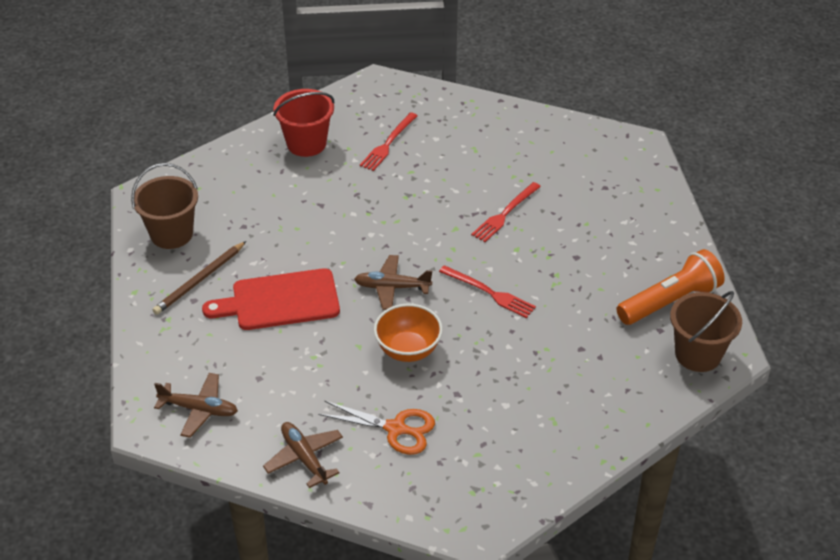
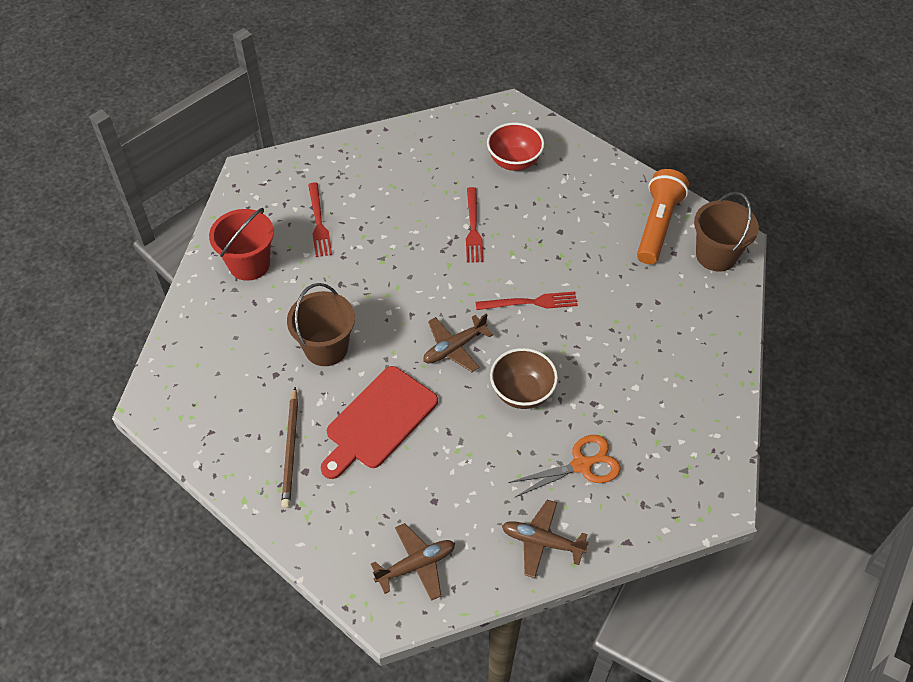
camera: 40 degrees left, 10 degrees up
(171, 234) = (219, 424): brown bucket -> brown bucket (326, 348)
(408, 350) = (522, 393): orange bowl -> brown bowl
(597, 185) = (514, 162): none -> red bowl

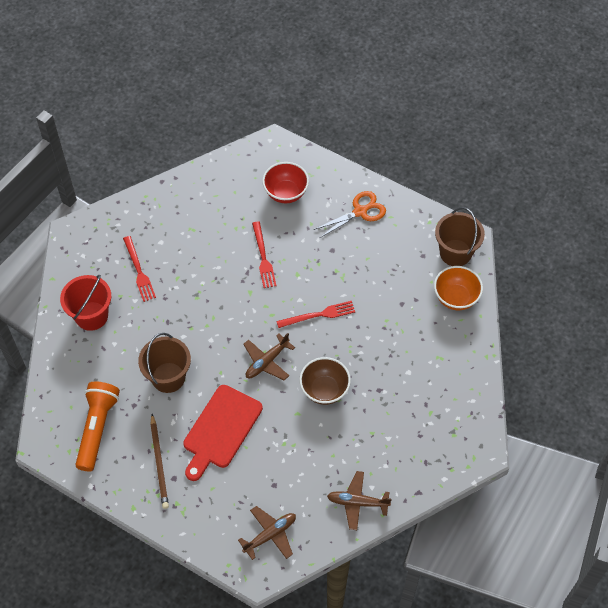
camera: 10 degrees left, 5 degrees up
(582, 465) = (377, 440): orange scissors -> orange scissors (360, 211)
(657, 225) = (407, 233): orange flashlight -> orange flashlight (97, 428)
(710, 307) = (456, 298): none -> orange bowl

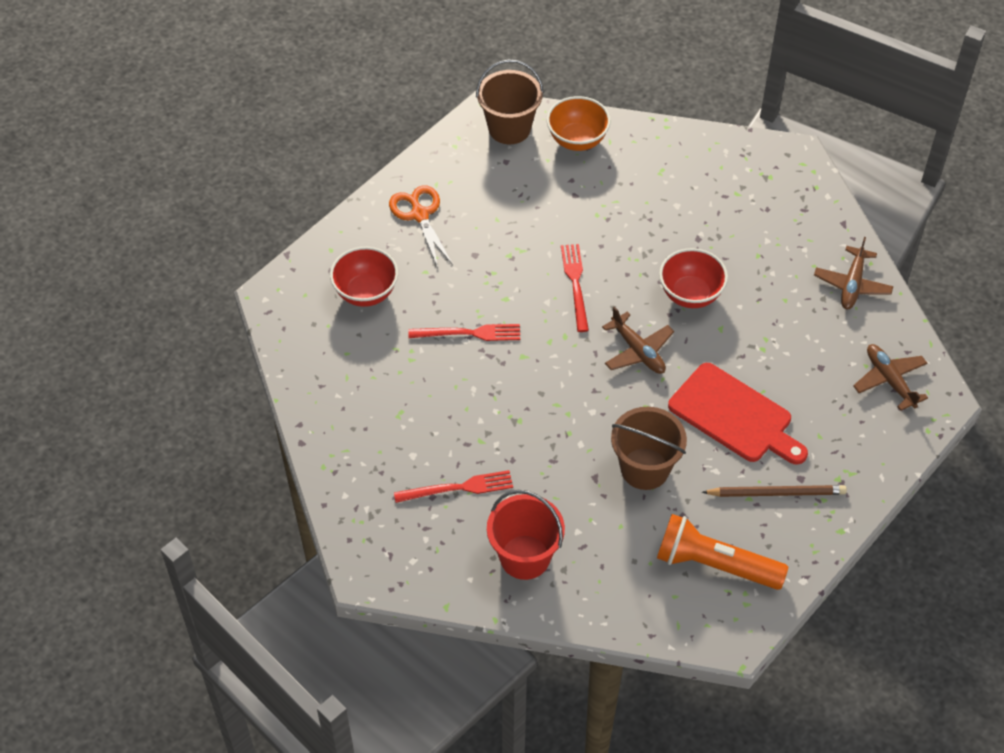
camera: 80 degrees left, 5 degrees down
(324, 390) = (690, 294): brown bowl -> red bowl

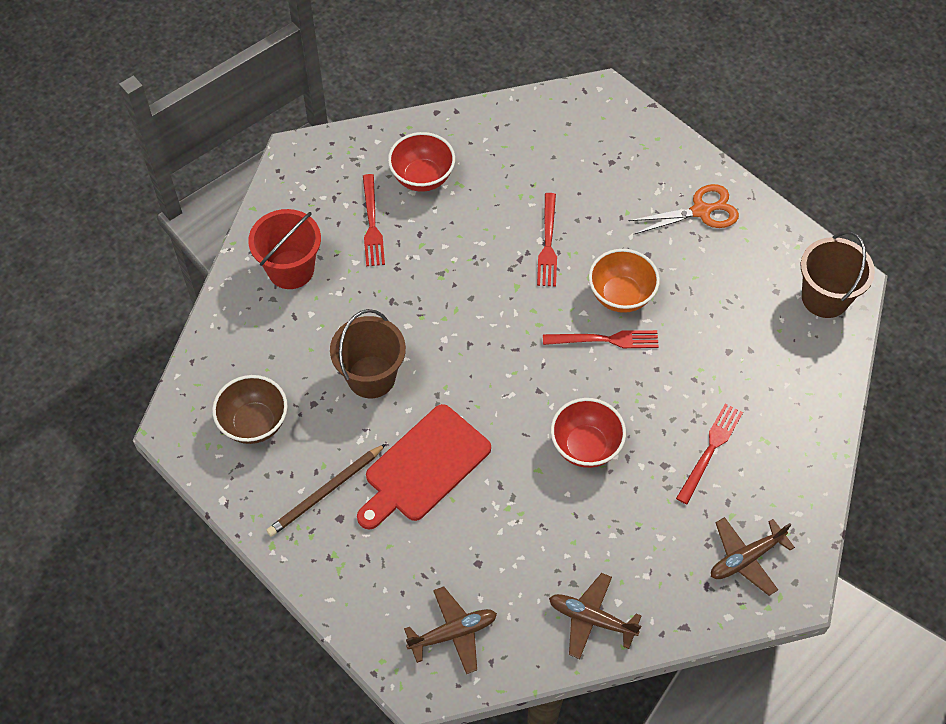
camera: 95 degrees right, 5 degrees up
(366, 293) = (602, 164): red bowl -> red bowl (422, 178)
(577, 140) = (809, 361): orange bowl -> orange bowl (621, 296)
(638, 351) = (514, 388): brown plane -> brown plane (746, 558)
(678, 207) = (710, 450): none -> red fork
(714, 564) = (254, 423): orange flashlight -> brown bowl
(776, 493) = (325, 492): brown pencil -> brown pencil turned 45 degrees clockwise

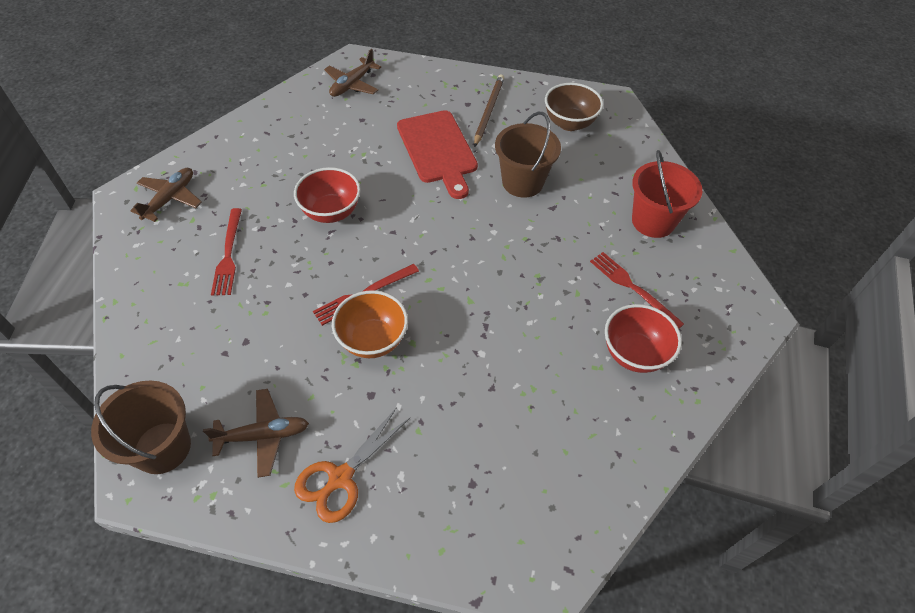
camera: 145 degrees right, 5 degrees down
(424, 467) = (438, 150): red cutting board -> red cutting board turned 150 degrees clockwise
(548, 243) = (472, 353): red fork -> none
(591, 619) = (268, 124): brown plane -> brown plane (263, 435)

